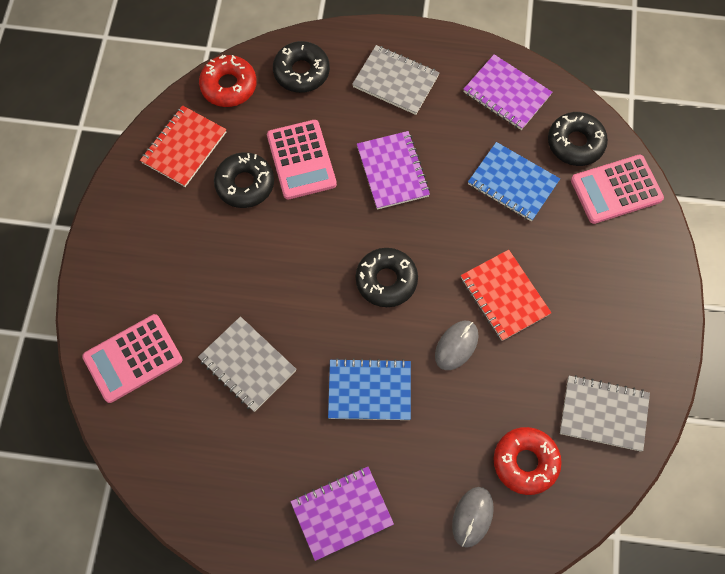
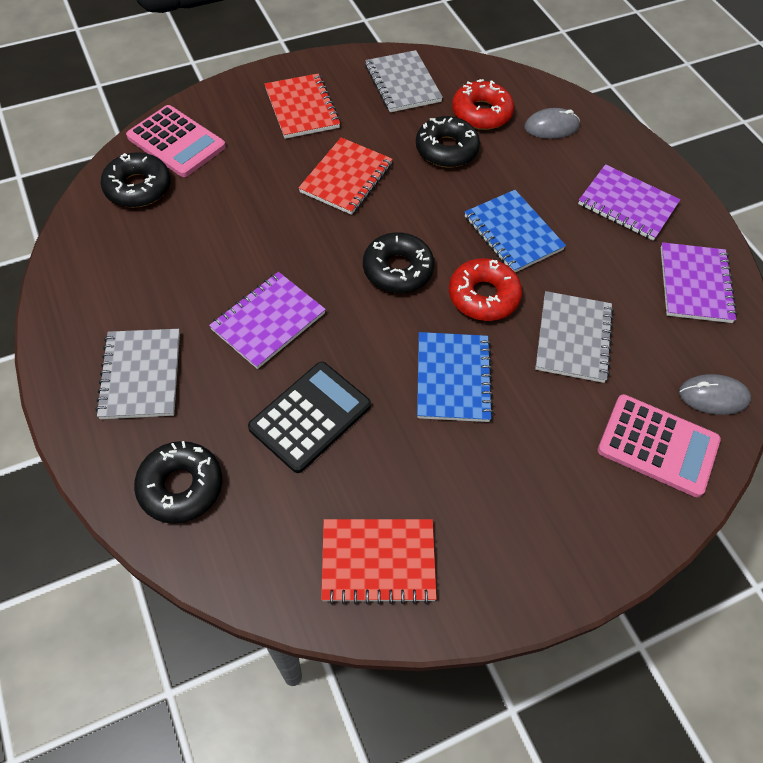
camera: 125 degrees left, 10 degrees down
(229, 86) = (252, 565): red donut -> red donut (483, 296)
(245, 184) = (381, 458): black donut -> black donut (446, 149)
(301, 160) = (310, 417): pink calculator -> black calculator
(456, 346) = (420, 192): grey mouse -> grey mouse (713, 396)
(506, 94) = (103, 264): purple notebook -> purple notebook (695, 284)
(513, 183) = (217, 217): blue notebook -> blue notebook (453, 378)
(611, 306) = (302, 108): none -> red notebook

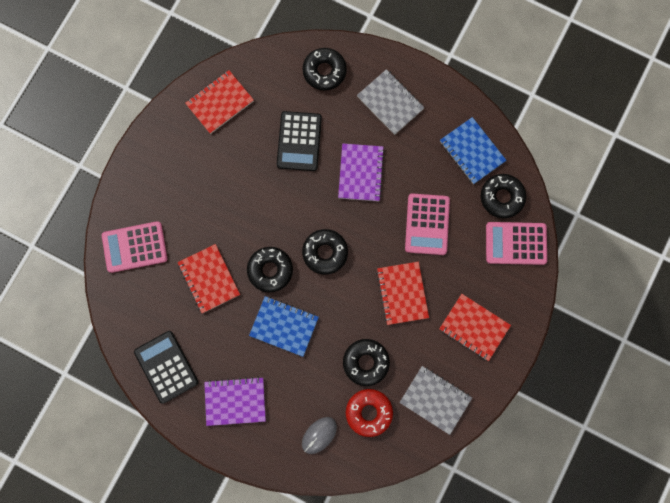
camera: 145 degrees right, 20 degrees up
(249, 218) = (427, 224): none -> pink calculator
(453, 378) = (251, 210): blue notebook -> blue notebook (472, 151)
(483, 296) = (270, 270): red donut -> black donut
(573, 338) = (209, 279): grey notebook -> red notebook
(695, 284) = (166, 367): purple notebook -> black calculator
(713, 396) = (122, 296): grey mouse -> none

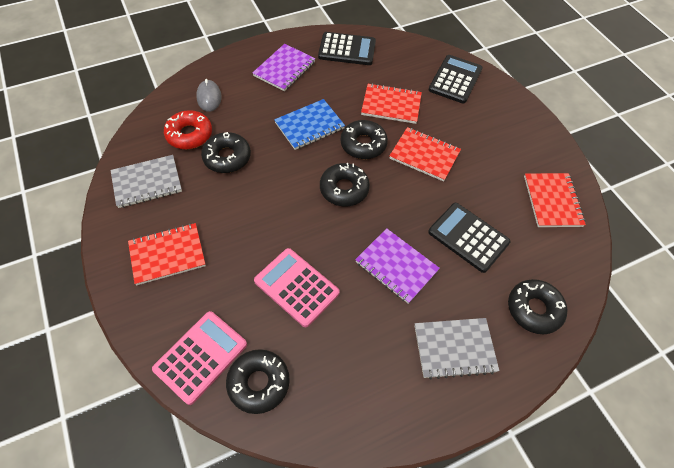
camera: 125 degrees right, 20 degrees down
(134, 247) = (455, 79): pink calculator -> black calculator
(402, 293) = (254, 221): red notebook -> red notebook (424, 155)
(472, 151) = (335, 393): blue notebook -> none

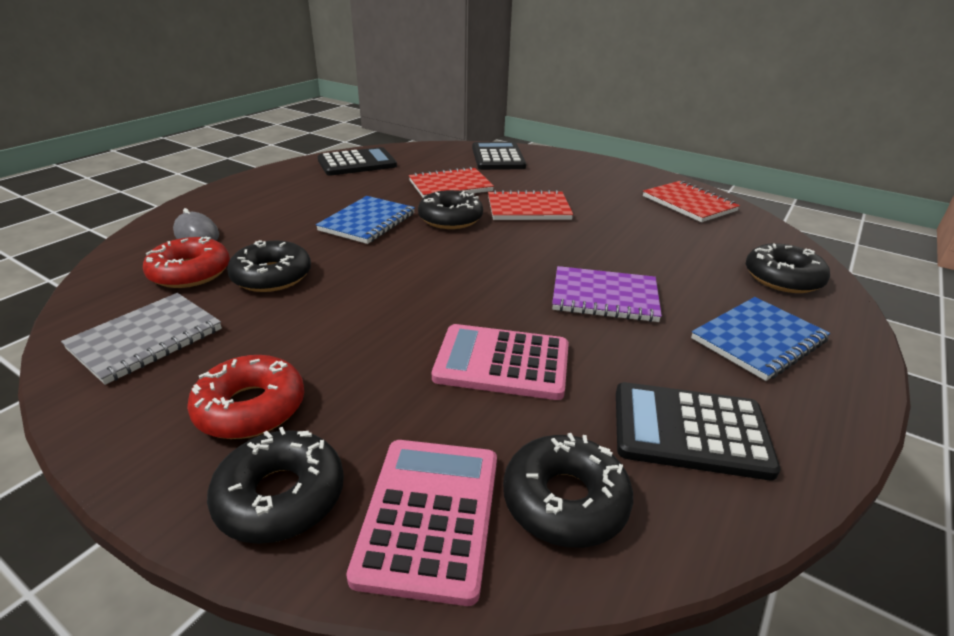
camera: 30 degrees left, 25 degrees down
(167, 255) = (250, 408): red notebook -> red donut
(284, 69) = (290, 190): purple notebook -> none
(344, 189) = (466, 257): black donut -> black donut (280, 496)
(454, 348) = (758, 340): grey notebook -> blue notebook
(468, 237) = (649, 250): black calculator -> black calculator (690, 431)

